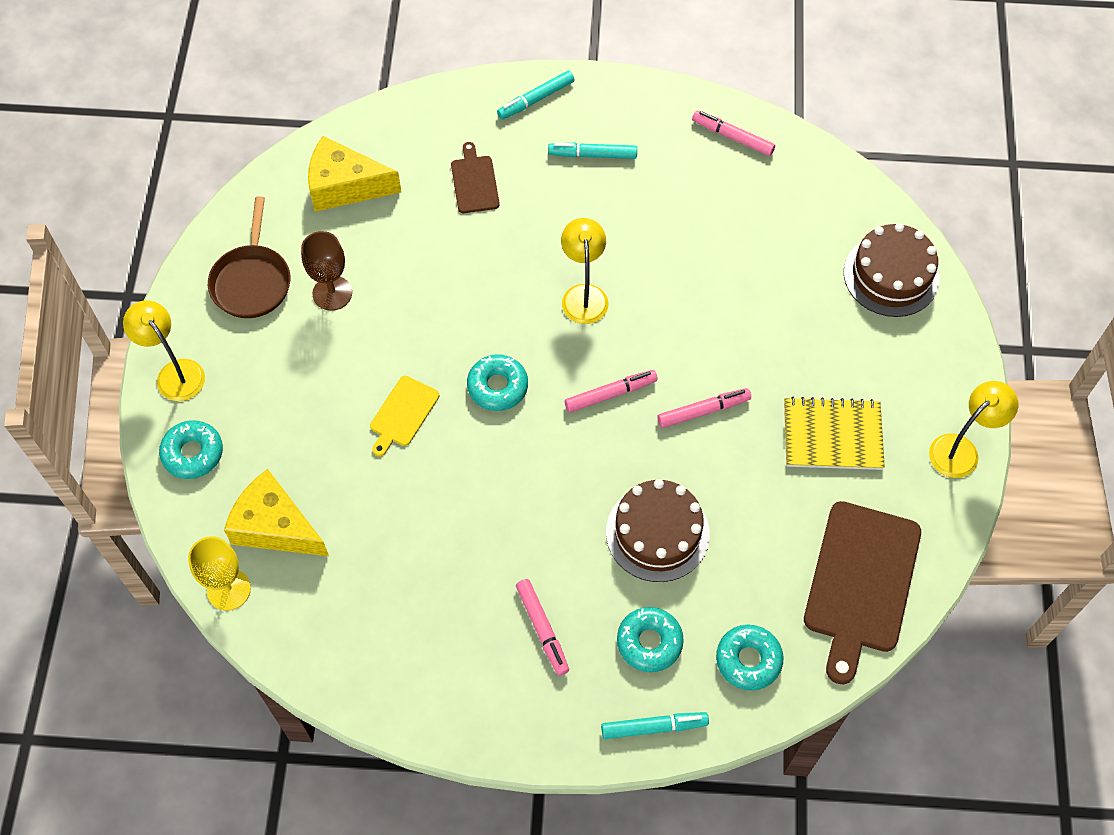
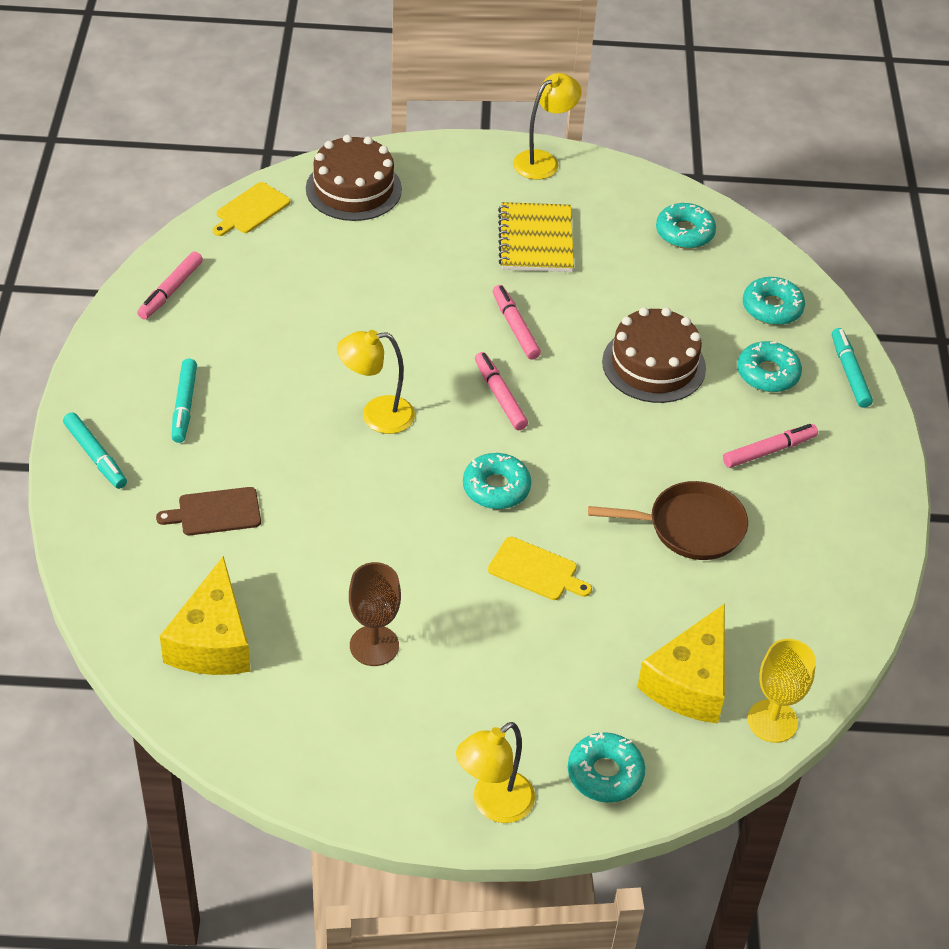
camera: 95 degrees left, 15 degrees down
(252, 281) = (355, 731): brown pan -> brown pan (689, 527)
(849, 192) = (250, 210): none -> yellow cutting board
(860, 583) = (684, 233): brown cutting board -> turquoise donut
(961, 449) = (543, 161): yellow lamp -> yellow lamp turned 90 degrees clockwise

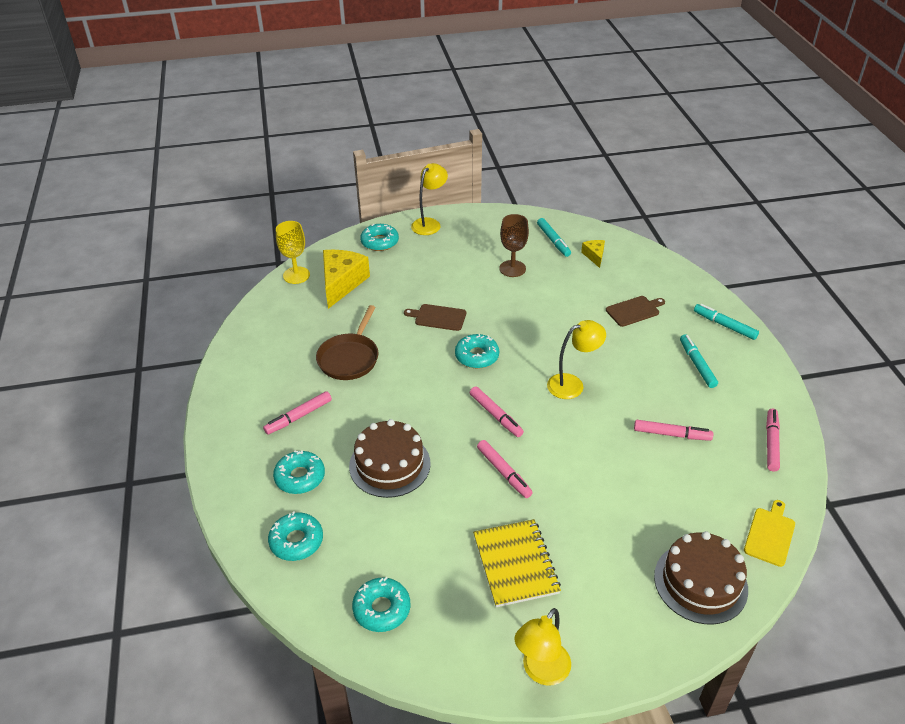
camera: 170 degrees right, 5 degrees down
(212, 641) = (594, 256): yellow cheese -> yellow cheese, size x0.50
(285, 326) = (671, 434): none -> pink marker
(536, 570) = (438, 317): yellow cutting board -> brown cutting board
(689, 527) = (350, 358): brown pan -> brown pan turned 60 degrees counterclockwise
(849, 373) = (233, 493): turquoise marker -> turquoise marker (553, 241)

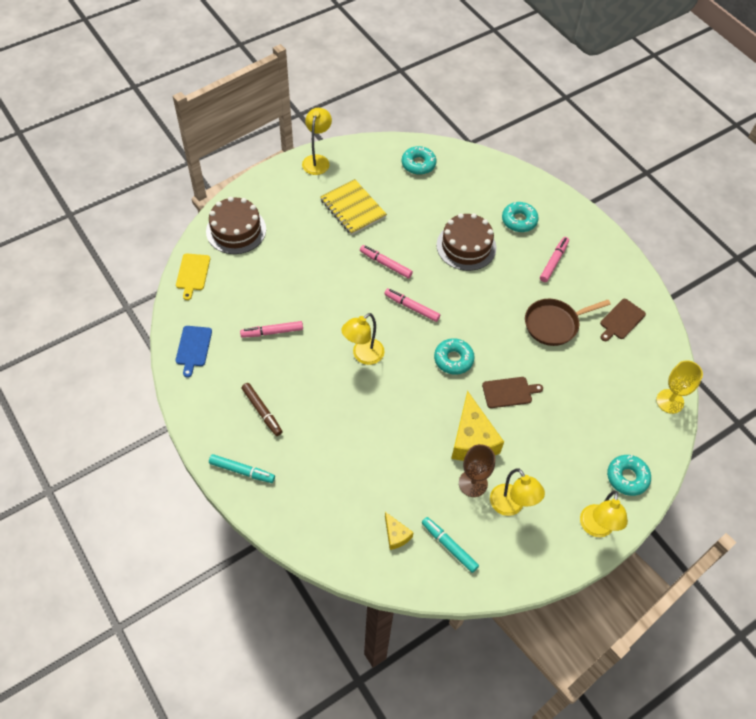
camera: 155 degrees right, 15 degrees up
(296, 541) = (491, 183): turquoise donut -> none
(342, 283) = (621, 405): yellow cheese -> yellow cheese (472, 439)
(350, 358) = (554, 324): brown pan -> brown pan turned 105 degrees counterclockwise
(489, 249) = (511, 506): none -> yellow lamp
(634, 311) = (333, 462): brown cutting board -> brown cutting board (621, 320)
(697, 364) = (262, 411): turquoise marker -> brown marker
(771, 443) = (193, 348): pink marker -> blue cutting board

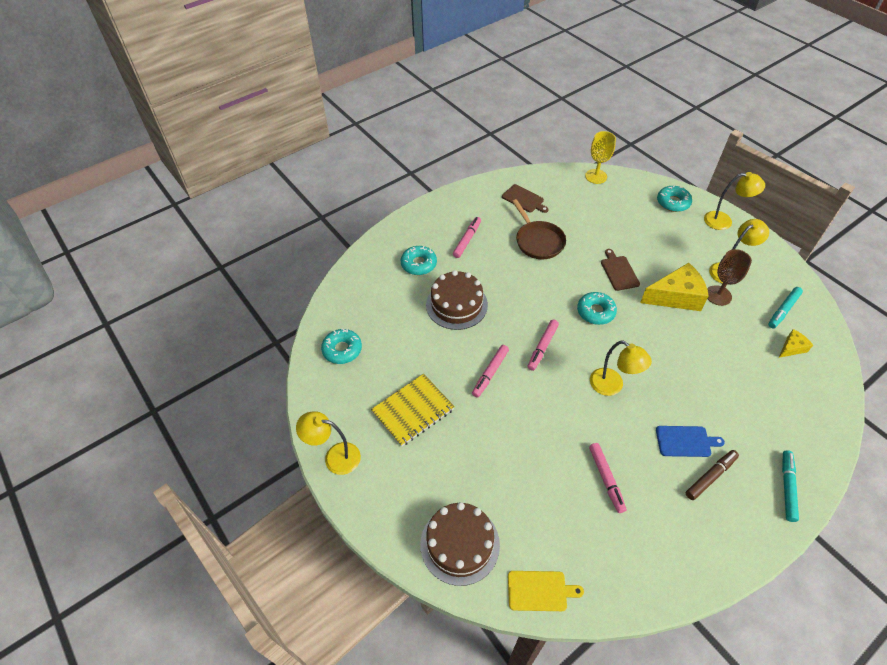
camera: 90 degrees left, 5 degrees down
(193, 348) = (652, 569): blue cutting board -> blue cutting board (685, 441)
(553, 262) = (467, 240): pink marker -> pink marker turned 90 degrees clockwise

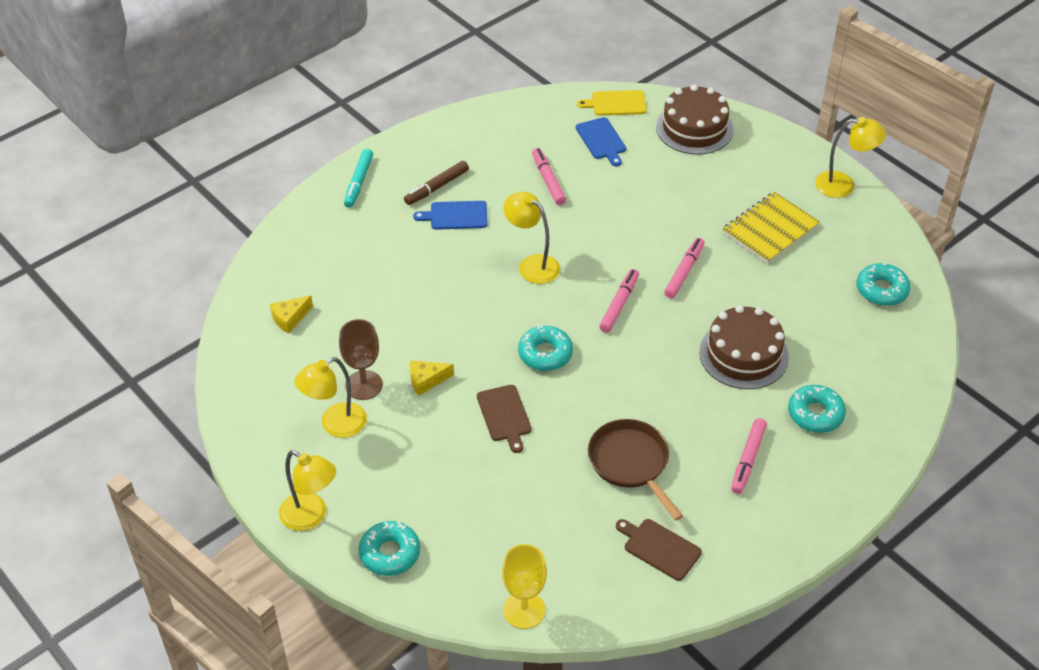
camera: 175 degrees right, 5 degrees down
(556, 532) = (601, 140): none -> blue cutting board
(676, 296) = (426, 381): yellow cheese -> yellow cheese, size x0.50
(724, 221) = (311, 517): yellow lamp -> yellow lamp turned 150 degrees counterclockwise
(783, 310) = (278, 368): turquoise marker -> none

